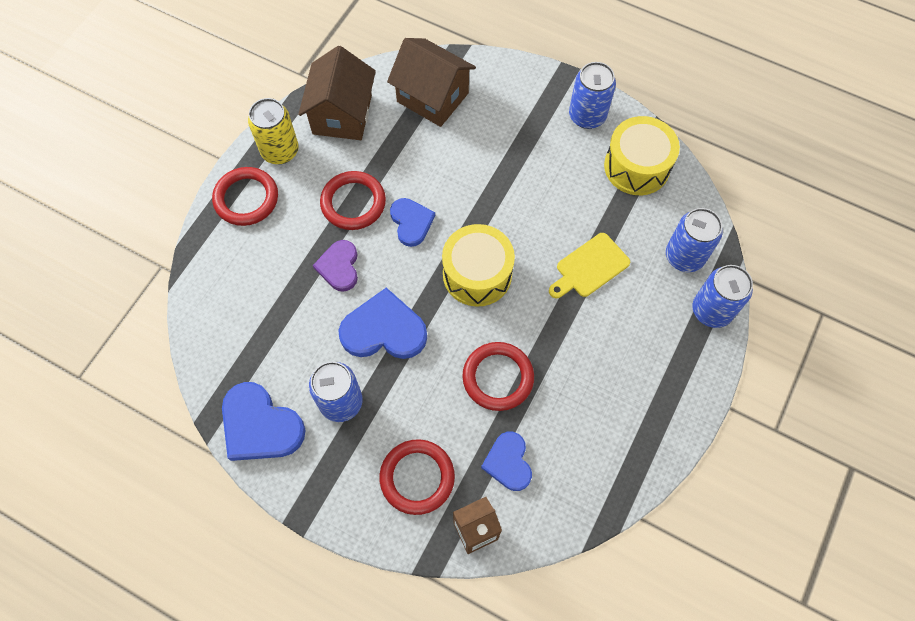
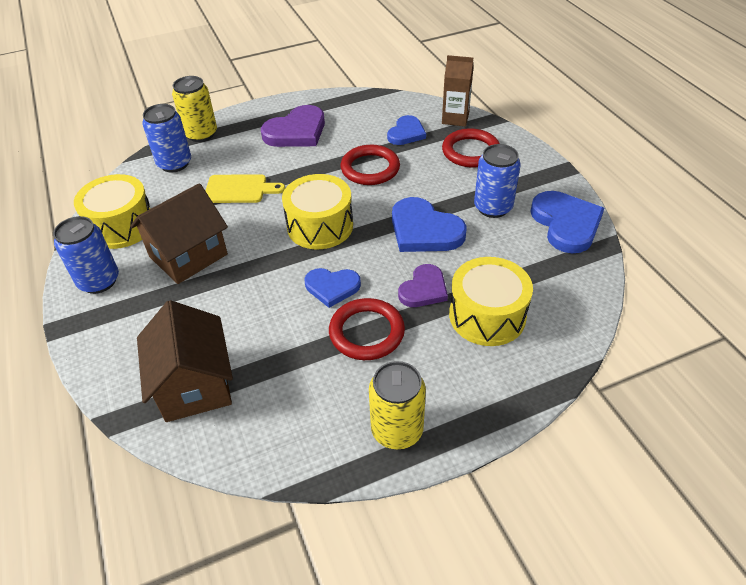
camera: 140 degrees left, 20 degrees down
(246, 199) = (469, 400): red ring -> none
(274, 274) = (487, 315): none -> yellow drum
(342, 115) = (298, 428): brown house -> brown house (188, 255)
(411, 222) = (332, 287): blue heart -> blue heart turned 105 degrees counterclockwise
(623, 382) = (296, 131): none -> purple heart
(711, 310) = (201, 134): blue can -> yellow can

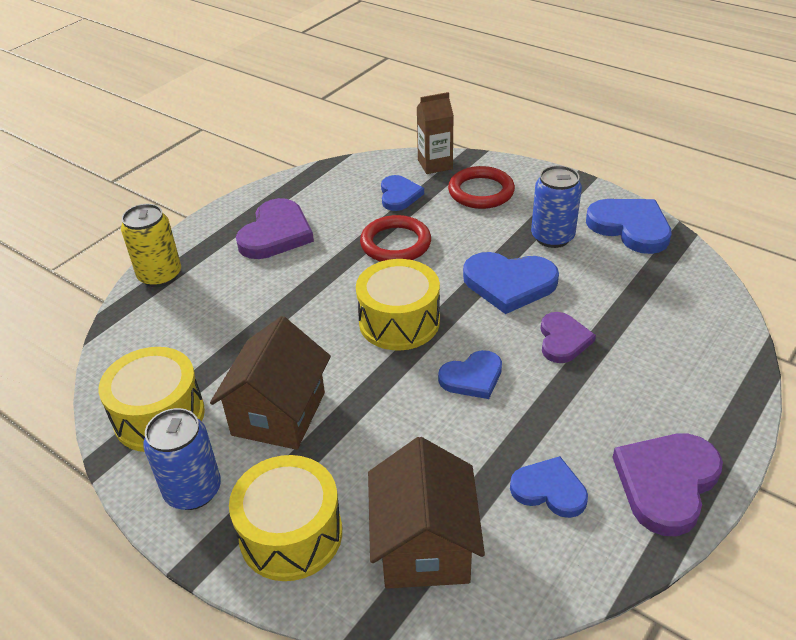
camera: 30 degrees left, 5 degrees down
(174, 163) = (158, 320): blue can -> none
(194, 385) = (424, 545): brown house -> brown house turned 45 degrees clockwise
(239, 189) = (269, 318): yellow cutting board -> none
(309, 391) = (549, 490): none -> blue heart
(366, 332) = (549, 405): red ring -> none
(397, 430) = (666, 483): yellow can -> purple heart
(487, 315) = (643, 339): yellow drum -> yellow drum (291, 534)

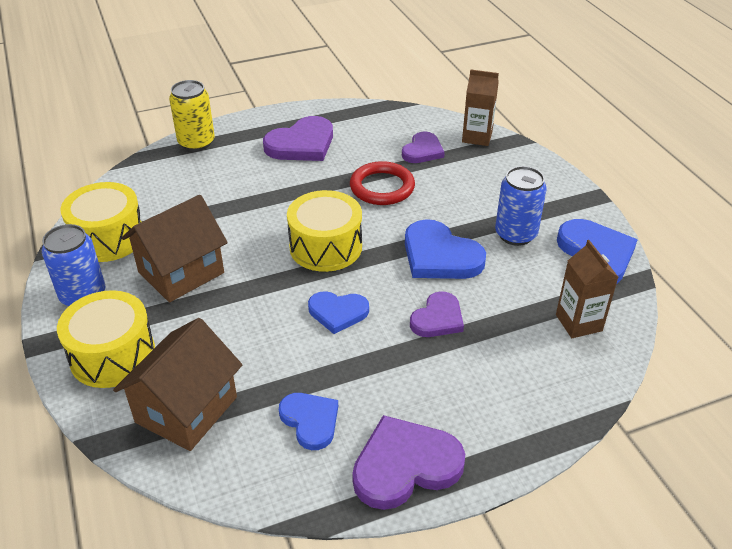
camera: 30 degrees right, 0 degrees up
(399, 195) = (422, 151): blue heart -> purple heart
(481, 192) = (493, 173): red ring -> none
(674, 289) = (578, 323): none -> brown carton

